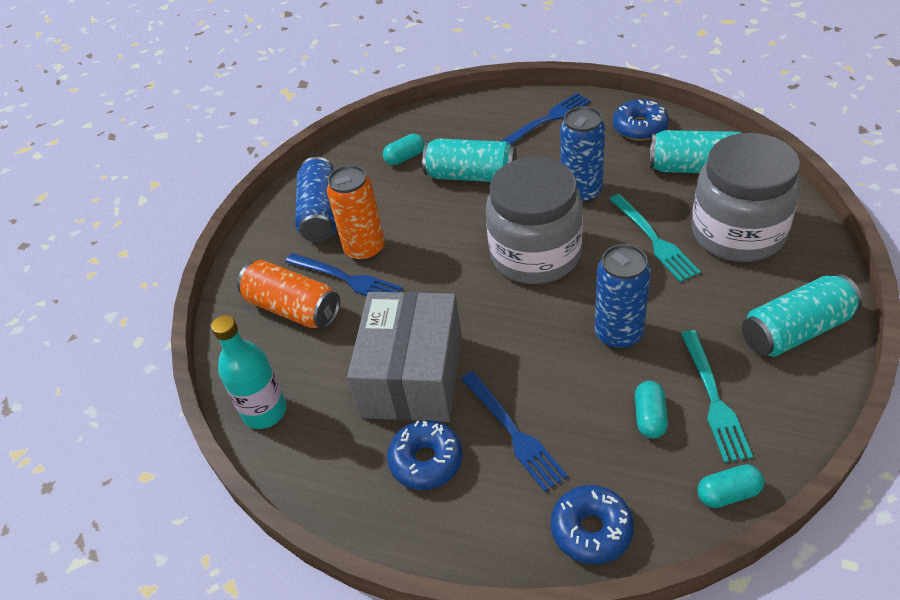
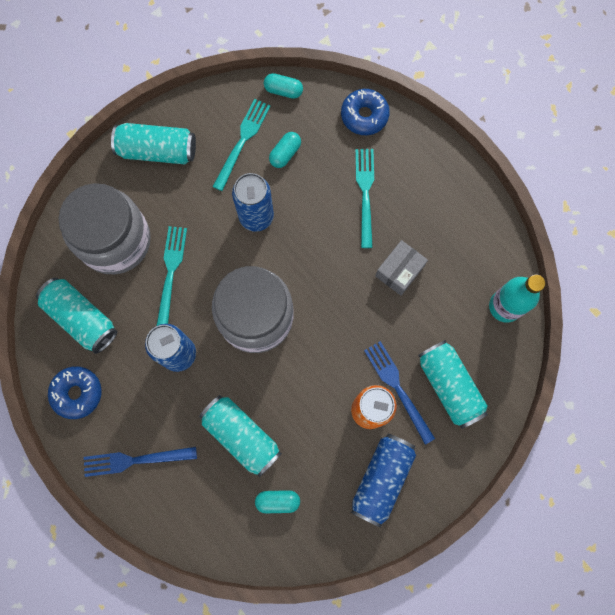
camera: 155 degrees left, 30 degrees up
(293, 308) = (449, 386): orange can -> turquoise can
(412, 376) = (399, 271): grey box -> grey box, size x0.51
(426, 461) = (425, 207): blue donut -> none
(514, 433) = (365, 193): blue fork -> turquoise fork

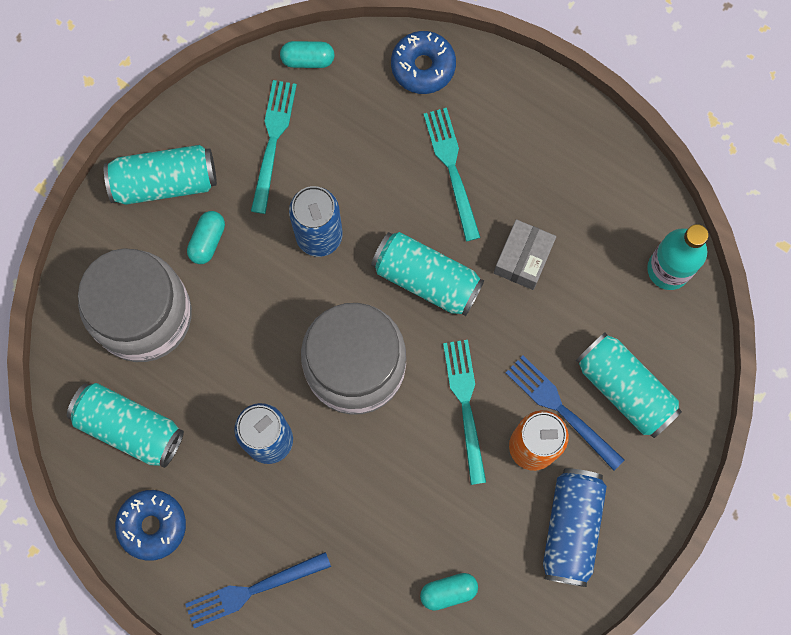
camera: 15 degrees left, 0 degrees up
(170, 273) = (228, 338): turquoise fork -> turquoise fork (465, 404)
(242, 435) = (380, 522): turquoise can -> turquoise can (427, 278)
(285, 153) = (333, 143): turquoise capsule -> turquoise capsule (207, 241)

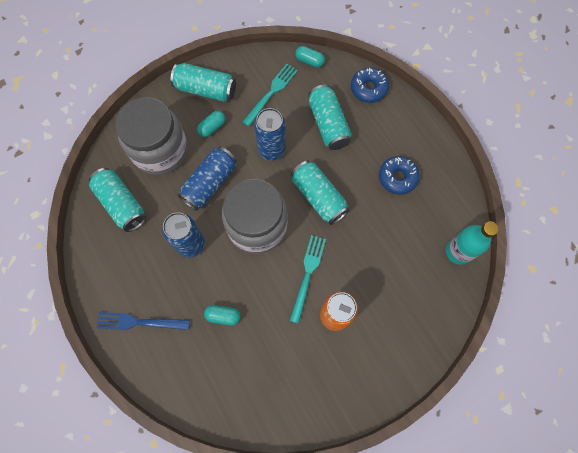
camera: 25 degrees right, 5 degrees down
(152, 525) = (105, 261): blue donut -> blue donut (397, 177)
(448, 591) = (247, 376): turquoise capsule -> turquoise capsule (223, 316)
(451, 168) = (359, 146): turquoise fork -> none
(523, 259) = (377, 209): grey box -> none
(560, 409) = (360, 301): blue fork -> none
(571, 528) = (336, 374): blue can -> blue can (210, 183)
(624, 389) = (403, 307): turquoise can -> turquoise can (328, 124)

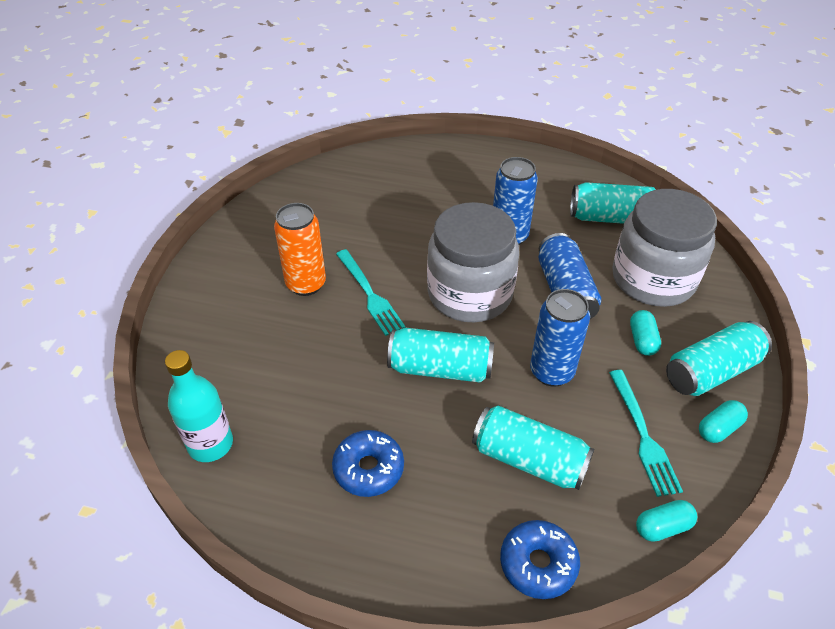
camera: 135 degrees right, 25 degrees down
(139, 322) = (474, 167): blue fork -> none
(223, 316) = (411, 215): turquoise capsule -> turquoise capsule (719, 428)

